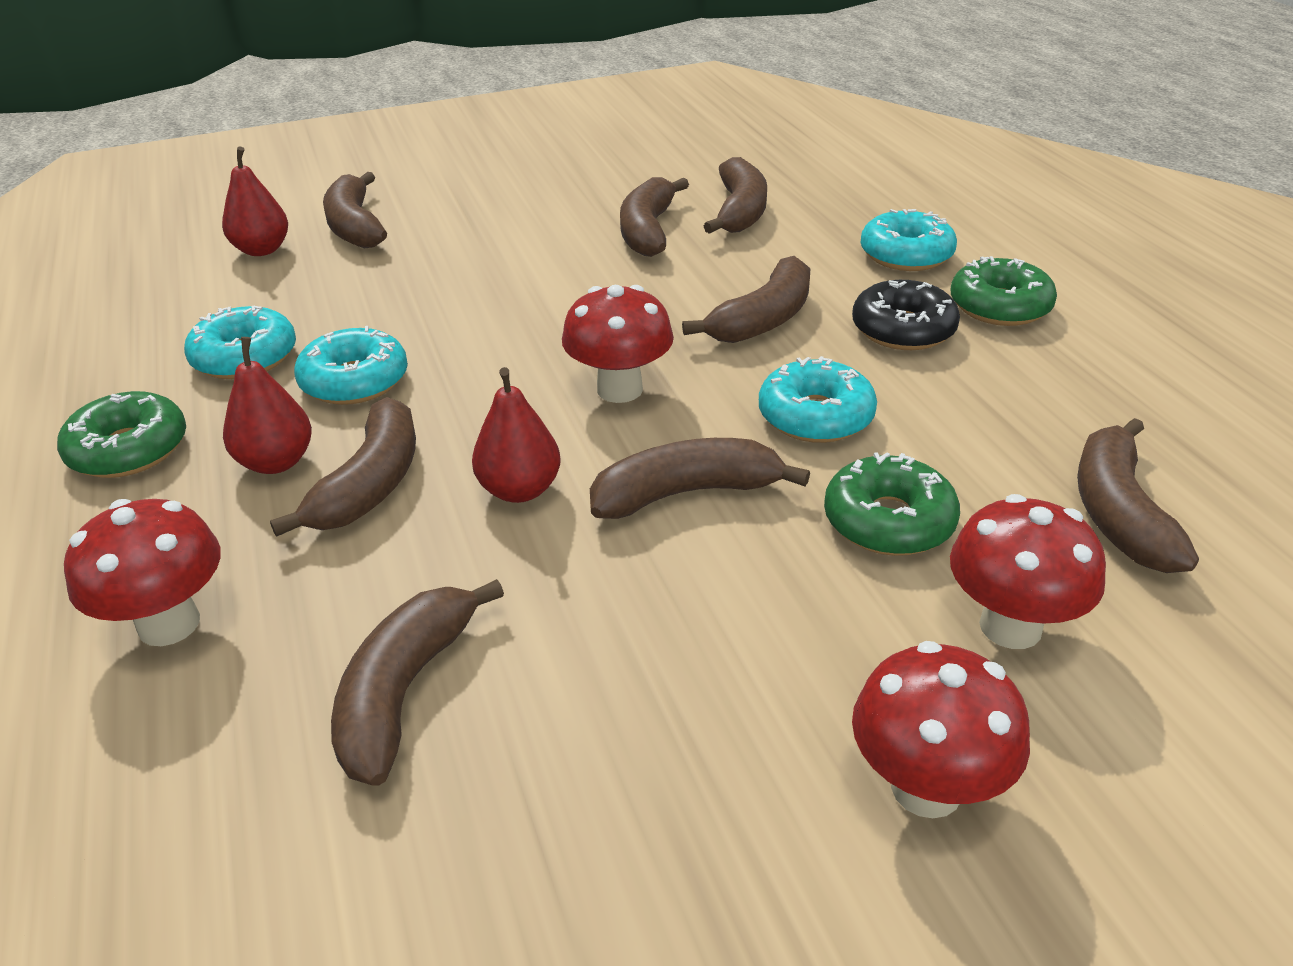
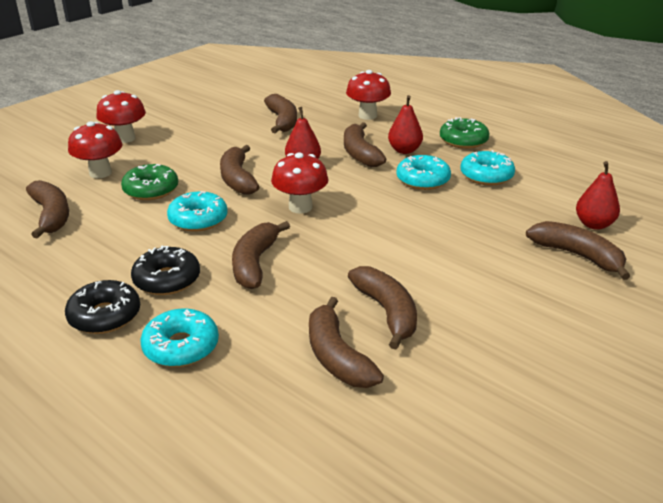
camera: 150 degrees right, 5 degrees down
(686, 493) = (237, 179): brown banana -> brown banana turned 120 degrees clockwise
(1000, 306) = (105, 316): green donut -> black donut

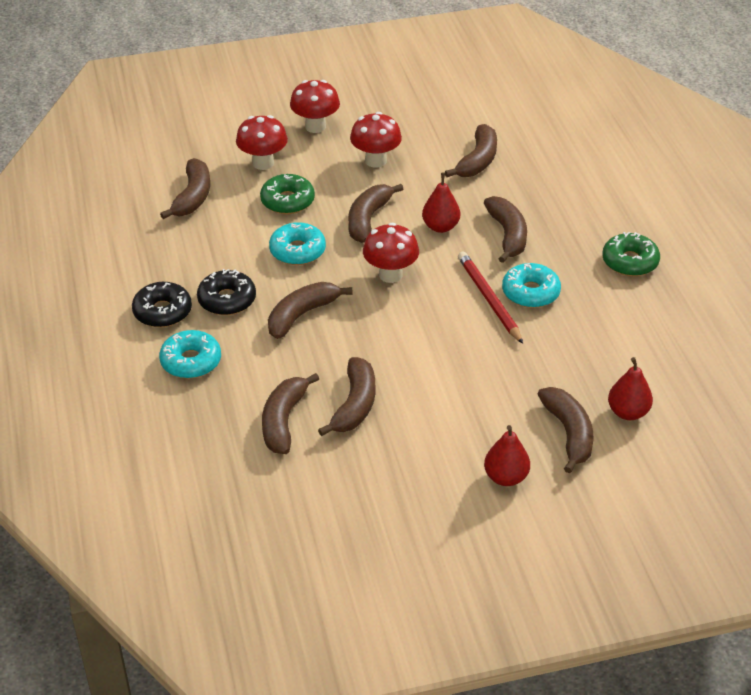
camera: 35 degrees right, 10 degrees up
(360, 153) = (507, 235): brown banana -> brown banana turned 150 degrees clockwise
(367, 116) = (570, 187): red mushroom -> red mushroom (375, 161)
(398, 194) = (489, 299): none -> red pencil
(404, 150) = (555, 249): red pear -> red pear (506, 477)
(486, 176) = (597, 314): turquoise donut -> none

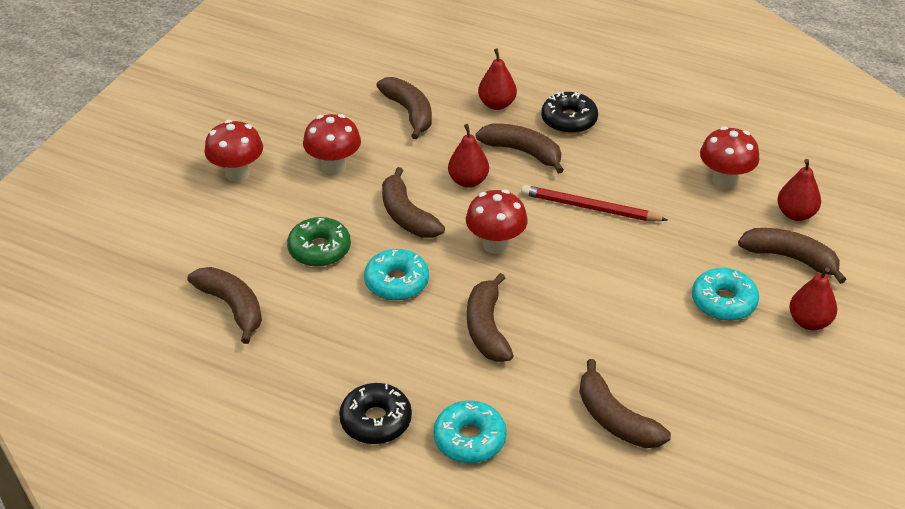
camera: 50 degrees left, 0 degrees up
(227, 300) = (410, 366): black donut -> black donut (569, 120)
(263, 163) = (244, 234): red mushroom -> red mushroom (724, 180)
(355, 405) = (639, 361): brown banana -> none
(530, 292) = (606, 181): turquoise donut -> turquoise donut (723, 302)
(545, 194) = (497, 104): none -> red pear
(630, 262) = (627, 112): green donut -> none

